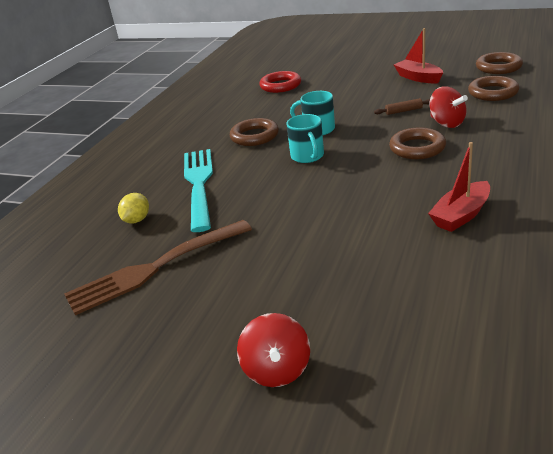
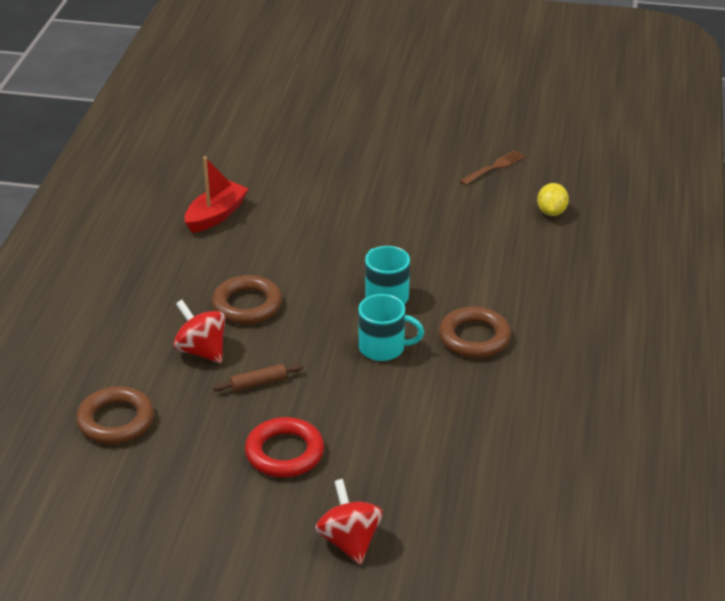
camera: 165 degrees right, 5 degrees up
(156, 267) = (494, 167): brown fork -> brown fork, size x0.46
(199, 185) = (508, 255): turquoise fork -> none
(277, 370) = (361, 107): red spinning top -> red spinning top (349, 541)
(280, 86) = (482, 478): red ring -> red ring (284, 453)
(418, 78) = (225, 480): red boat -> none
(498, 67) = (78, 502): brown ring -> none

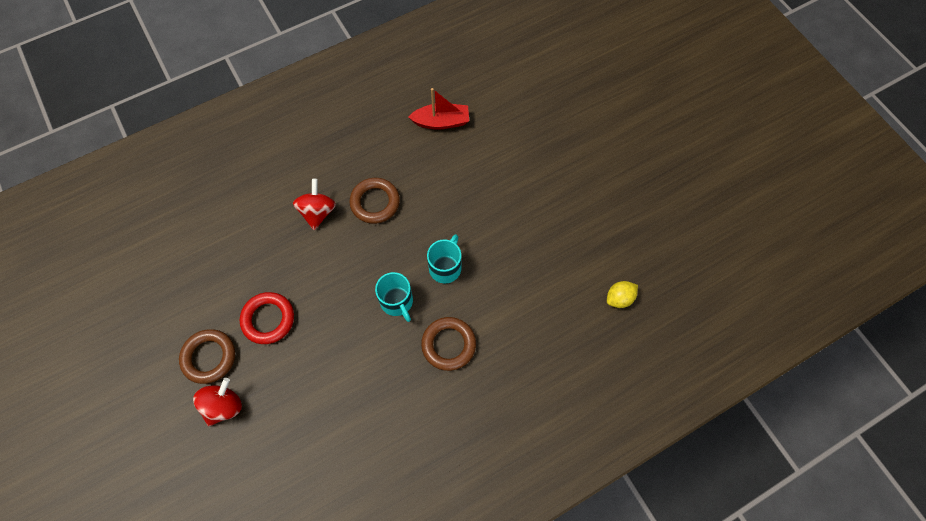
camera: 50 degrees right, 30 degrees up
(116, 421) = (231, 218): brown ring -> brown ring (209, 357)
(258, 383) = (314, 261): brown rolling pin -> none
(494, 167) = (635, 230): brown fork -> none

